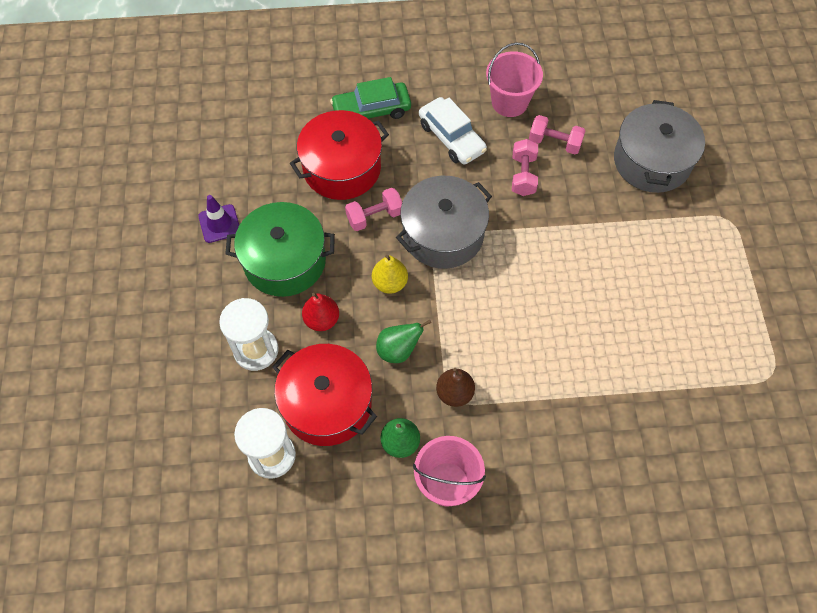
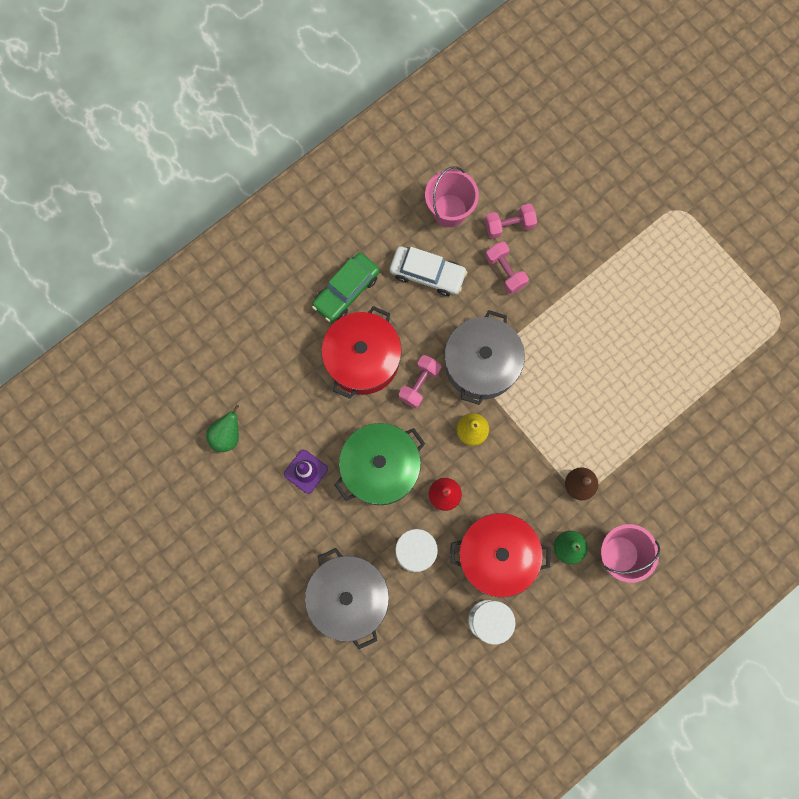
camera: 35 degrees left, 15 degrees up
(398, 350) = (516, 480): green pear -> green pear (227, 435)
(652, 161) = (592, 194): grey pot -> grey pot (348, 597)

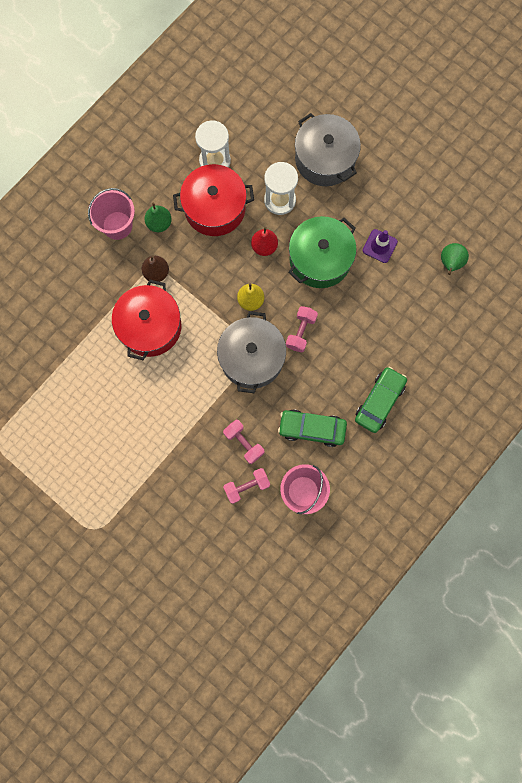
camera: 170 degrees right, 0 degrees up
(362, 359) = (353, 344): red pot -> red pot (150, 326)
(427, 274) = (312, 429): white car -> green car

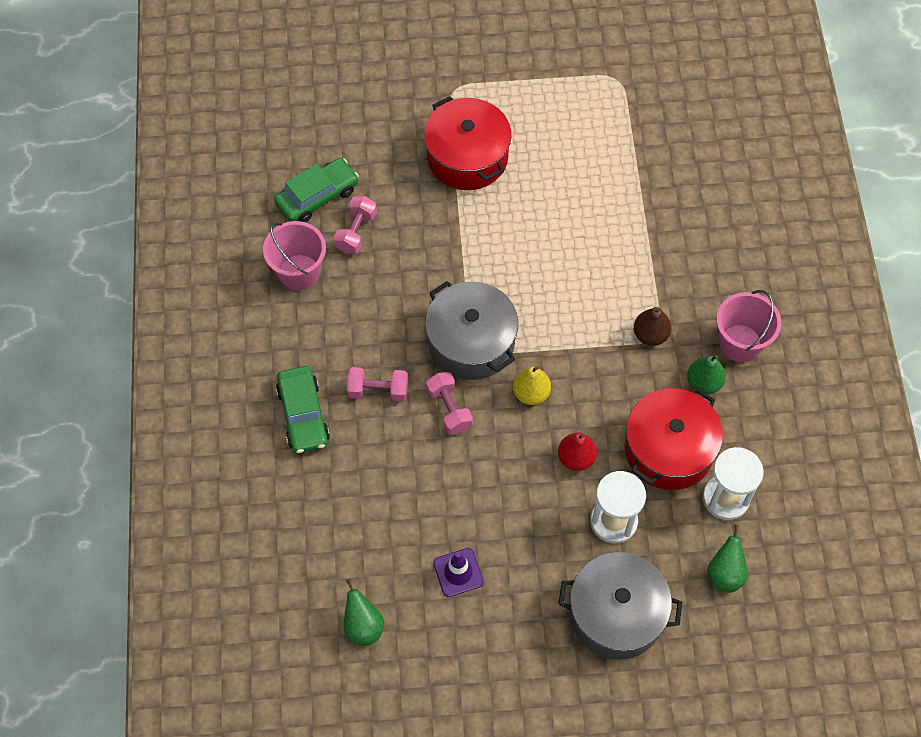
camera: 135 degrees right, 15 degrees down
(150, 326) = (598, 283): red pot -> red pot (467, 157)
(244, 443) = (397, 264): pink dumbbell -> pink dumbbell (378, 390)
(255, 129) = (725, 574): none -> green pear
(312, 429) = (345, 331): green car -> green car (317, 196)
(320, 259) = (506, 499): green pot -> none

